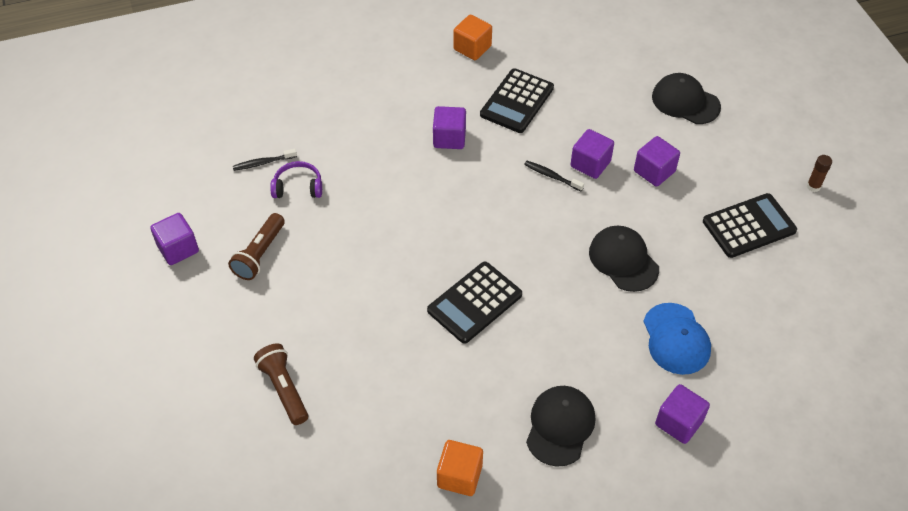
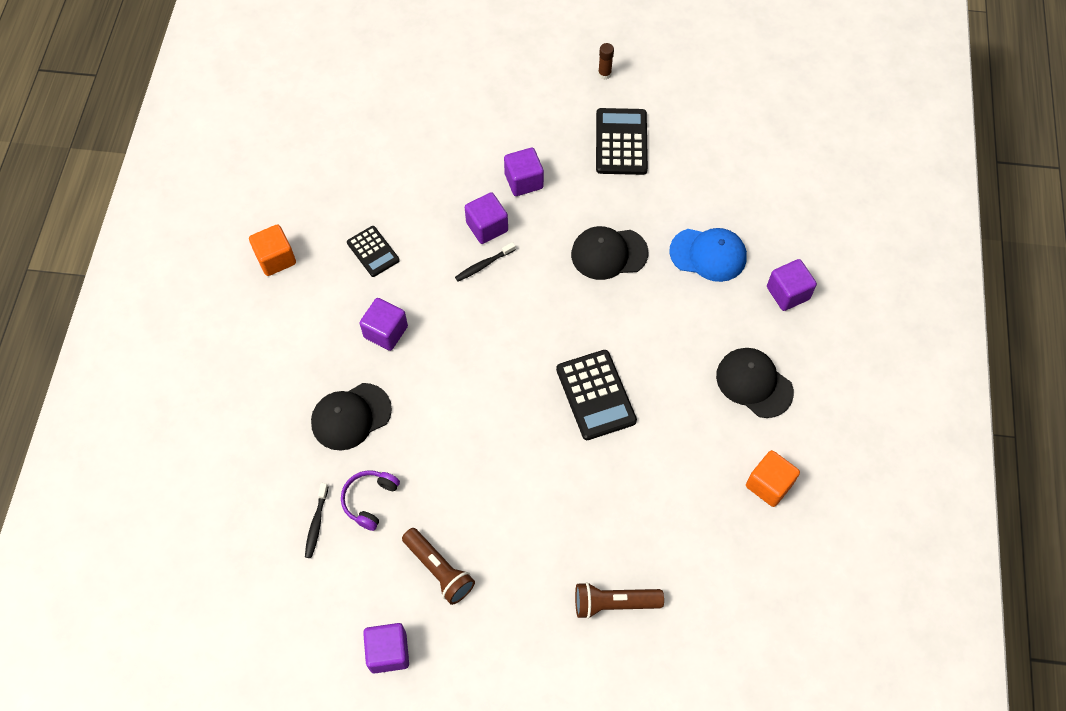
camera: 65 degrees left, 10 degrees up
(517, 101) = (373, 251): black calculator -> black calculator, size x0.62
(685, 102) = (456, 115): black cap -> black cap (351, 416)

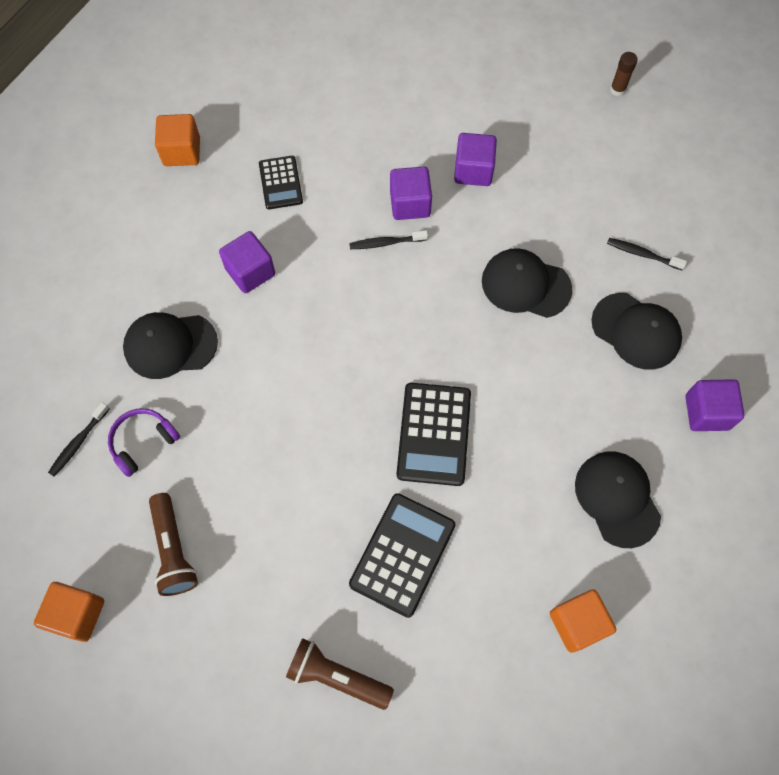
camera: 25 degrees right, 5 degrees up
(388, 652) = (77, 614): purple cube -> orange cube
(621, 142) = (599, 169): black calculator -> black calculator (402, 554)
(685, 194) = (642, 254): none -> black toothbrush
(708, 254) = (636, 331): blue cap -> black cap

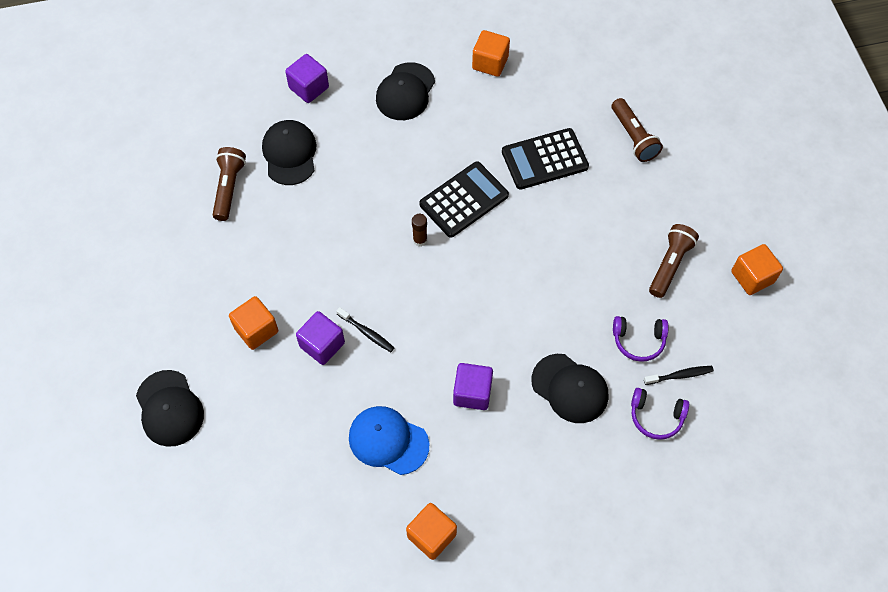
camera: 135 degrees left, 5 degrees down
(73, 386) = (656, 416): none -> purple headphones
(280, 183) = (388, 441): black calculator -> blue cap
(473, 170) = (256, 330): purple cube -> orange cube
(525, 285) = (316, 231): black cap -> black cap (169, 408)
(617, 89) = (97, 298): brown glue stick -> brown glue stick (420, 240)
(642, 254) = (229, 188): black toothbrush -> brown flashlight

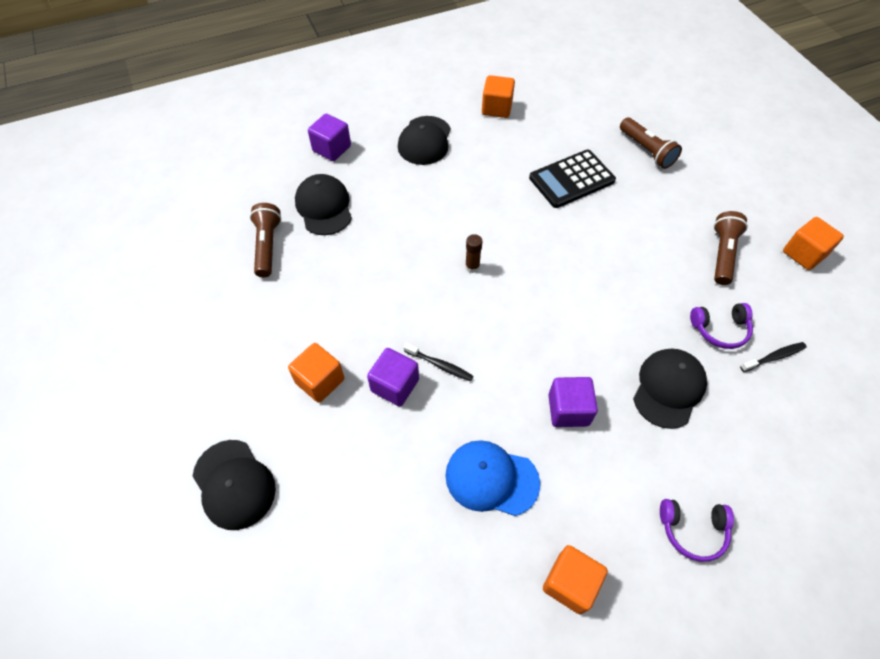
camera: 10 degrees left, 5 degrees down
(464, 200) = (505, 224): black calculator -> none
(570, 388) = (668, 388): black cap -> black cap turned 90 degrees counterclockwise
(656, 416) = (767, 403): purple headphones -> purple headphones (692, 530)

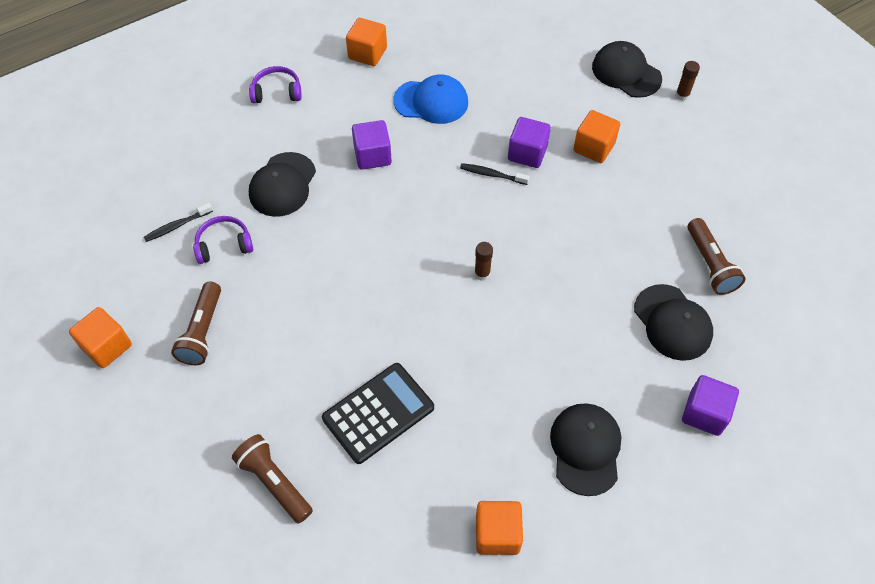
camera: 170 degrees right, 0 degrees up
(185, 436) = (682, 95): none -> brown glue stick

